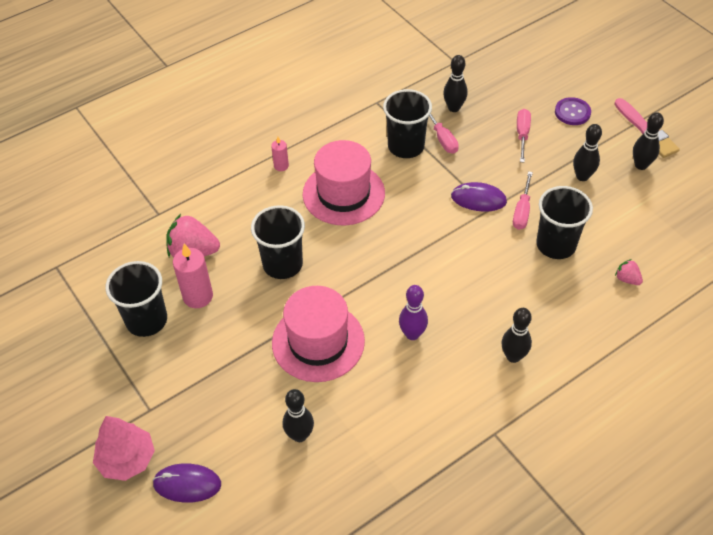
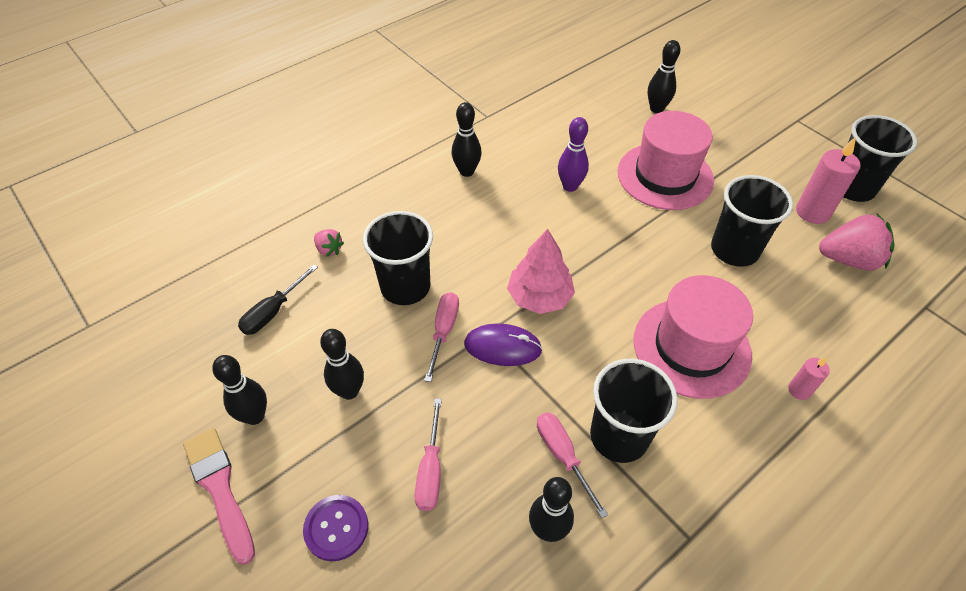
camera: 175 degrees right, 0 degrees up
(127, 459) = (794, 90): pink tree -> pink tree (539, 297)
(187, 484) = (735, 78): purple mouse -> none
(655, 230) = (273, 312): none -> black screwdriver

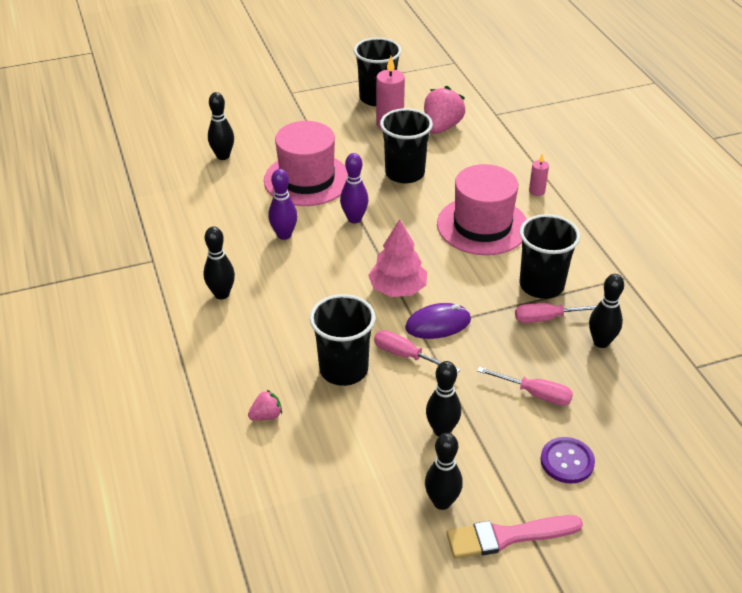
camera: 70 degrees left, 10 degrees down
(273, 312) = (325, 472): black screwdriver -> none
(502, 347) = (438, 324): purple mouse -> purple mouse turned 45 degrees clockwise
(628, 230) = (354, 219): none -> purple bowling pin

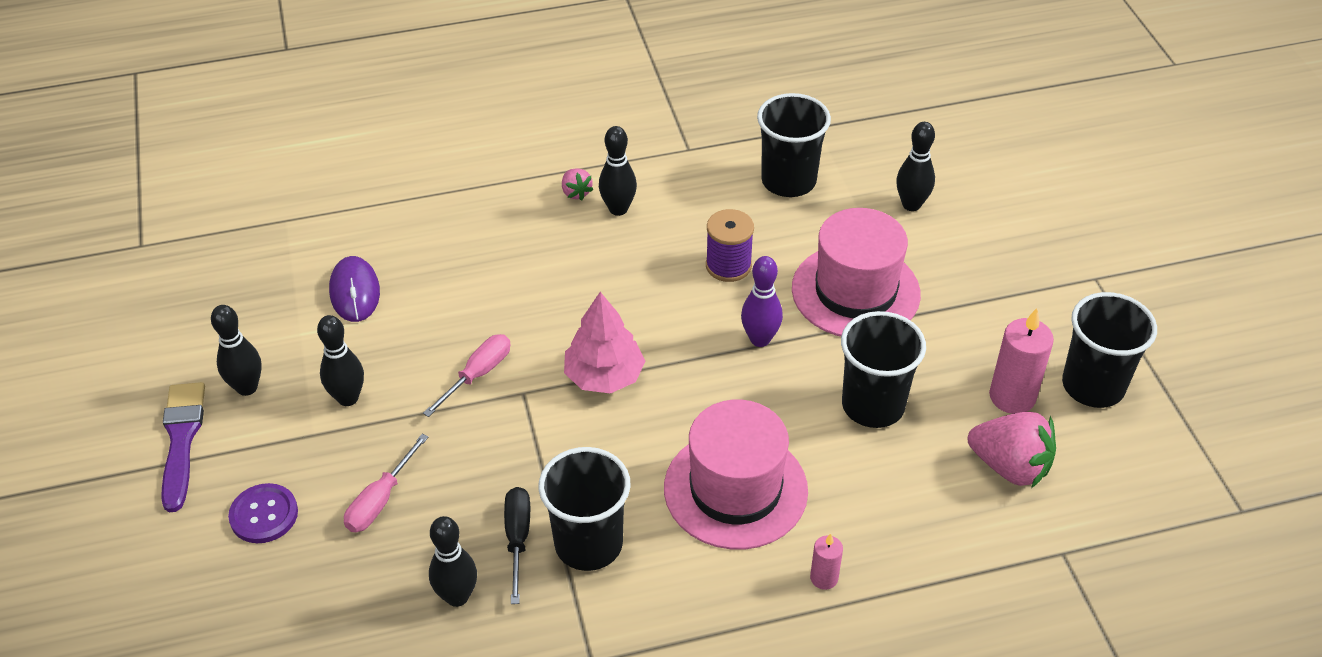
camera: 95 degrees right, 5 degrees up
(266, 415) = (412, 247): pink strawberry -> pink strawberry (576, 192)
(284, 235) = (728, 265): purple bowling pin -> purple spool
(343, 369) = (467, 314): black cup -> black cup (788, 181)
(438, 324) = (529, 412): purple mouse -> purple mouse (355, 292)
(508, 536) = (181, 440): pink brush -> purple brush
(547, 318) = (517, 539): pink screwdriver -> black screwdriver

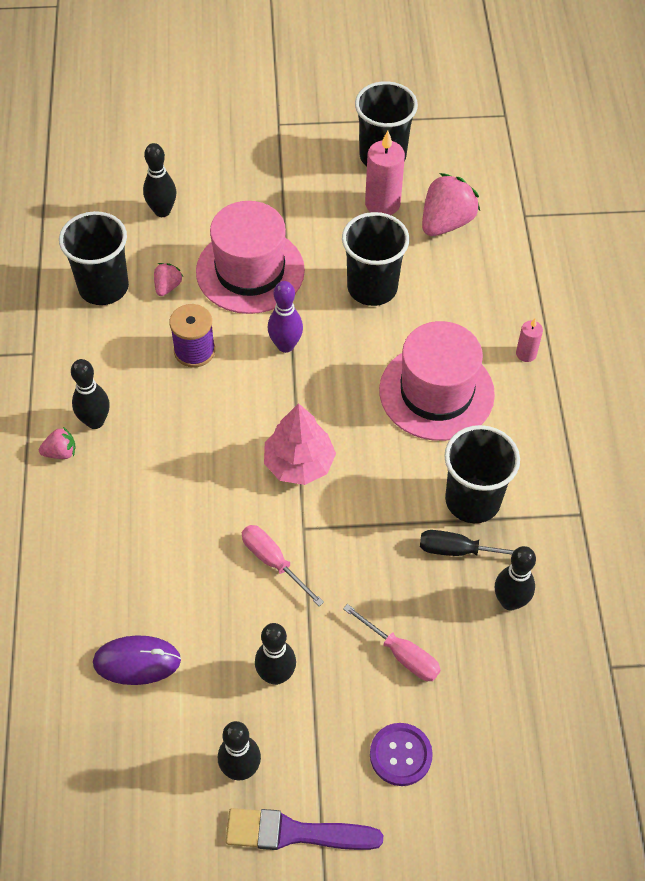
camera: 80 degrees left, 10 degrees up
(807, 229) = (167, 287): none -> pink strawberry

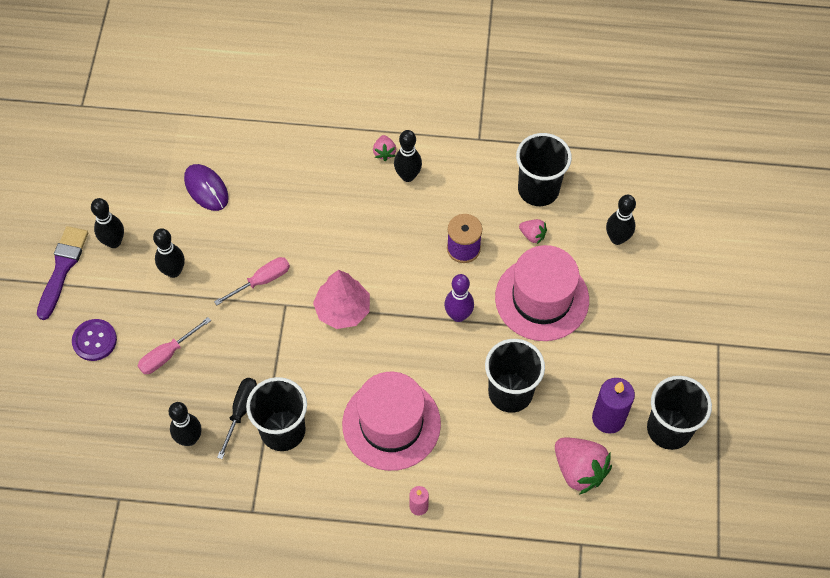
camera: 100 degrees right, 5 degrees up
(137, 661) = (206, 188): purple mouse -> purple mouse turned 45 degrees counterclockwise
(382, 204) = (608, 418): pink candle -> purple candle

